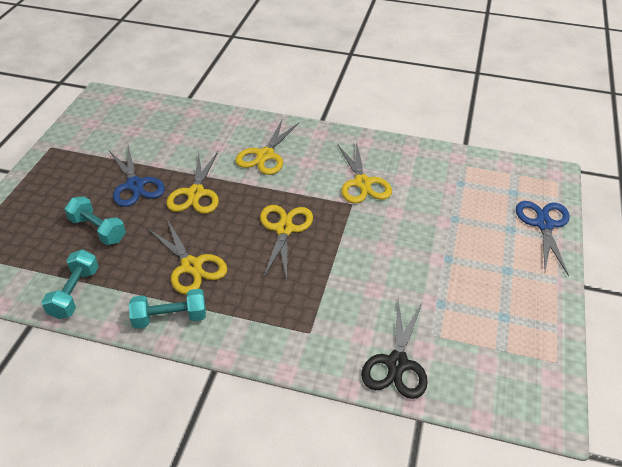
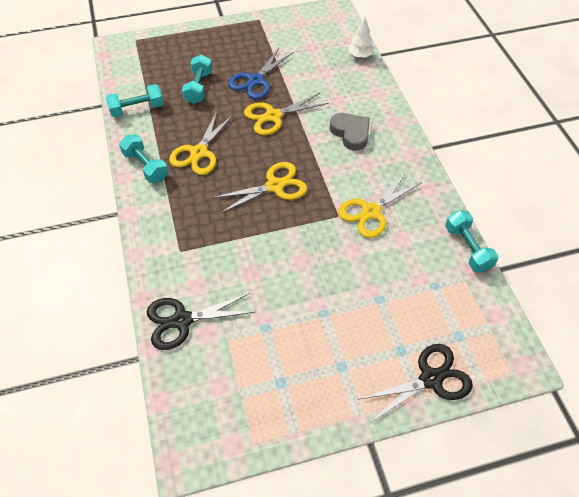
camera: 60 degrees right, 10 degrees up
(178, 109) = (360, 55): none -> white tree
(265, 155) = (351, 133): yellow scissors -> grey heart
(437, 150) = (467, 248): none -> turquoise dumbbell
(544, 224) = (430, 379): blue scissors -> black scissors

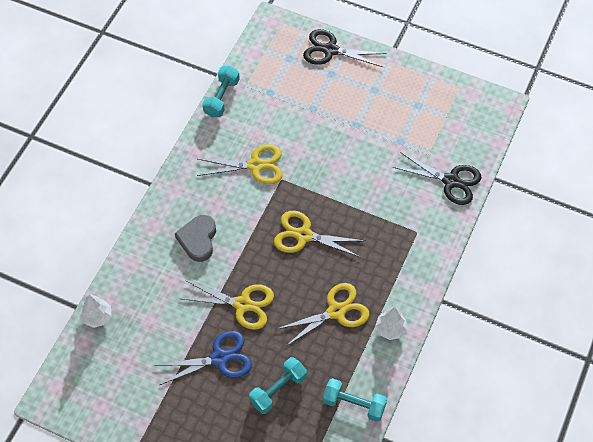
camera: 140 degrees left, 5 degrees up
(146, 166) = (390, 329): turquoise dumbbell -> white tree

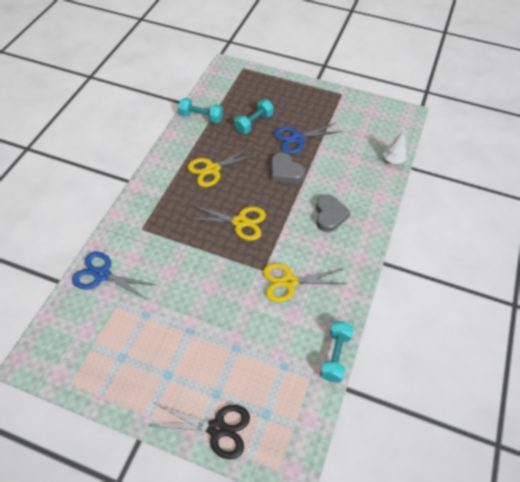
camera: 175 degrees right, 5 degrees down
(242, 304) = (285, 171): yellow scissors -> grey heart
(390, 329) = (171, 159): white tree -> none
(451, 181) = (102, 275): black scissors -> blue scissors

